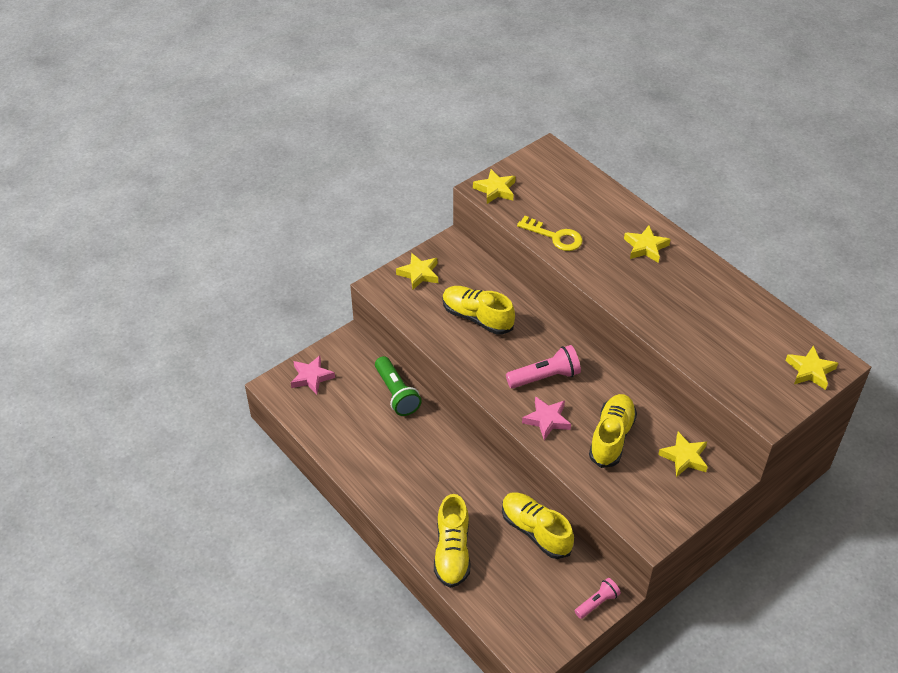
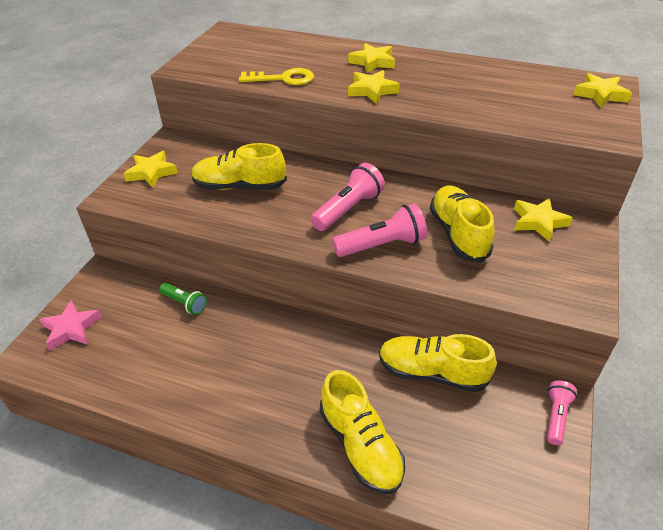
camera: 30 degrees left, 5 degrees down
(396, 394) = (185, 303): green flashlight -> green flashlight, size x0.62
(495, 190) = (196, 65): yellow star -> yellow star (372, 90)
(547, 420) = (382, 245): pink star -> pink flashlight

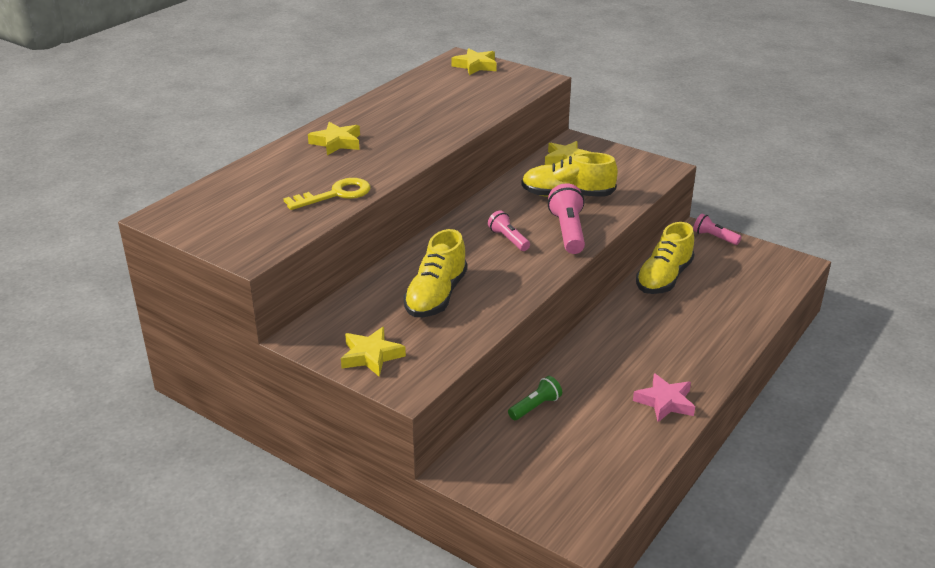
camera: 75 degrees left, 10 degrees down
(71, 328) = (545, 496): pink star -> pink star (665, 402)
(283, 79) = (336, 194): yellow key -> yellow key turned 45 degrees clockwise
(348, 209) = (508, 239): pink flashlight -> pink flashlight, size x0.62
(360, 445) = (727, 325): yellow shoe -> none
(372, 90) = (399, 153): yellow star -> none

